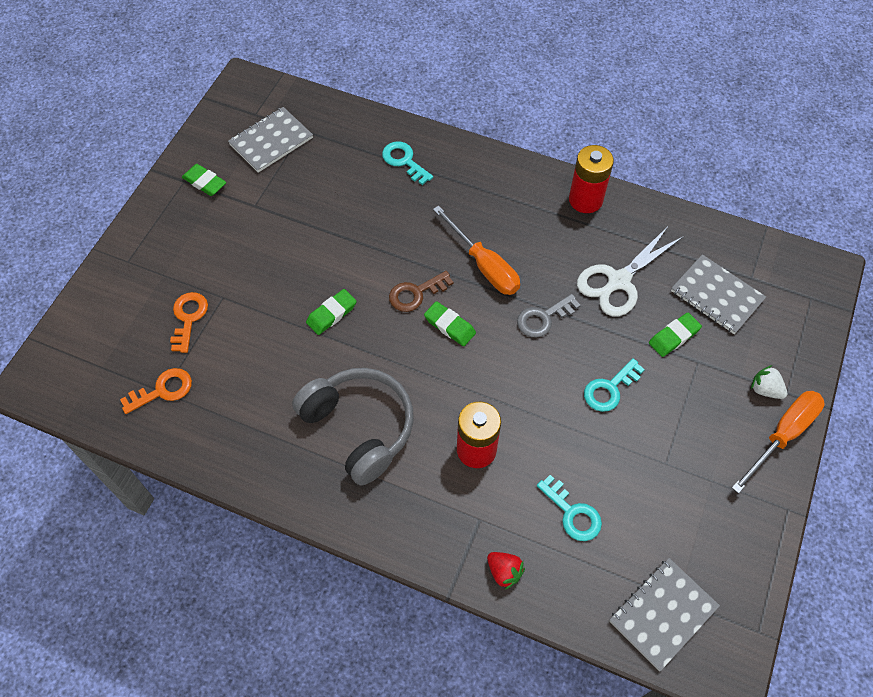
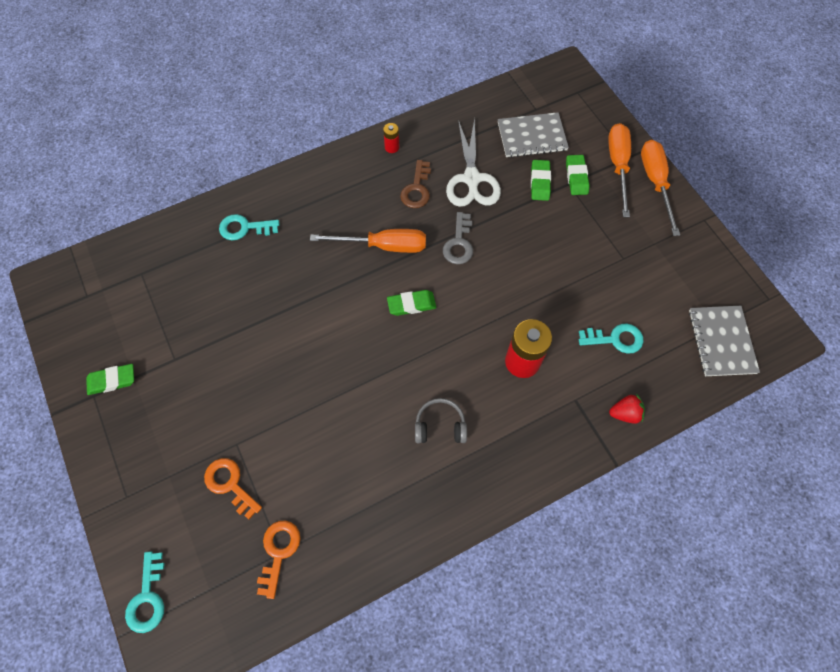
camera: 50 degrees left, 5 degrees up
(271, 141) = (126, 303): grey notebook -> none
(331, 314) = (328, 375): green eraser -> green eraser (576, 177)
(359, 427) = (440, 426): grey headphones -> grey headphones, size x0.50
(416, 293) = (365, 306): brown key -> brown key (417, 189)
(585, 200) = (392, 147): red battery -> red battery, size x0.49
(610, 389) = (545, 247): turquoise key -> turquoise key (148, 597)
(765, 389) = (618, 166): white strawberry -> orange screwdriver

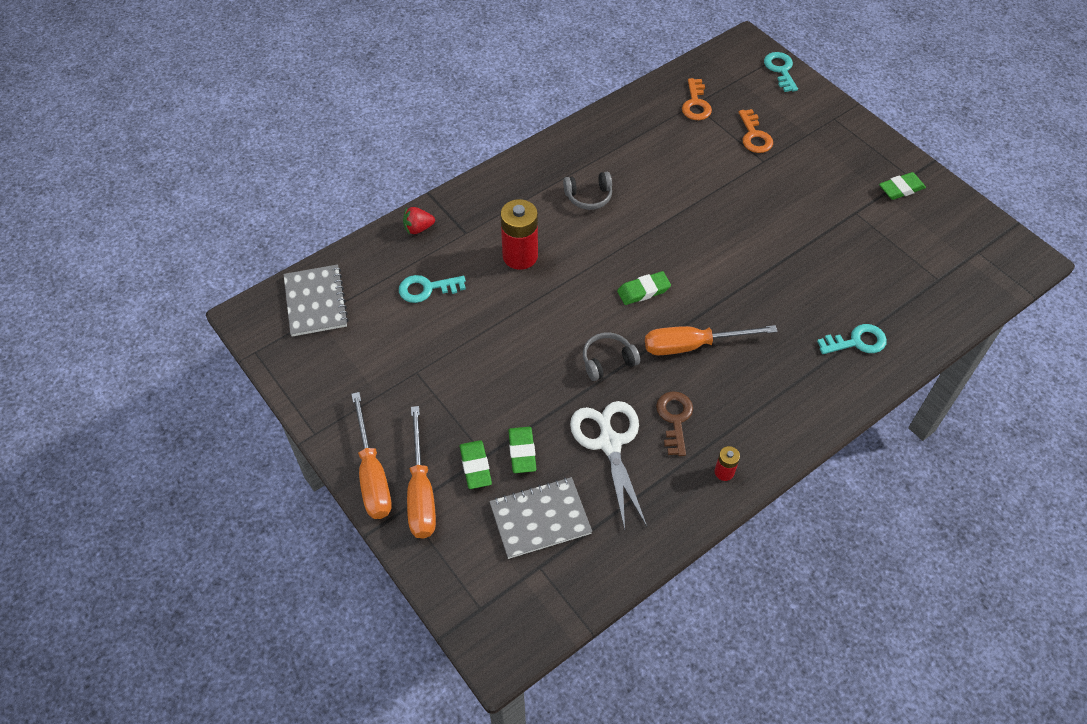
camera: 170 degrees right, 10 degrees down
(230, 484) = (754, 136): orange key -> orange key turned 45 degrees clockwise
(459, 243) = (608, 361): grey key -> grey headphones

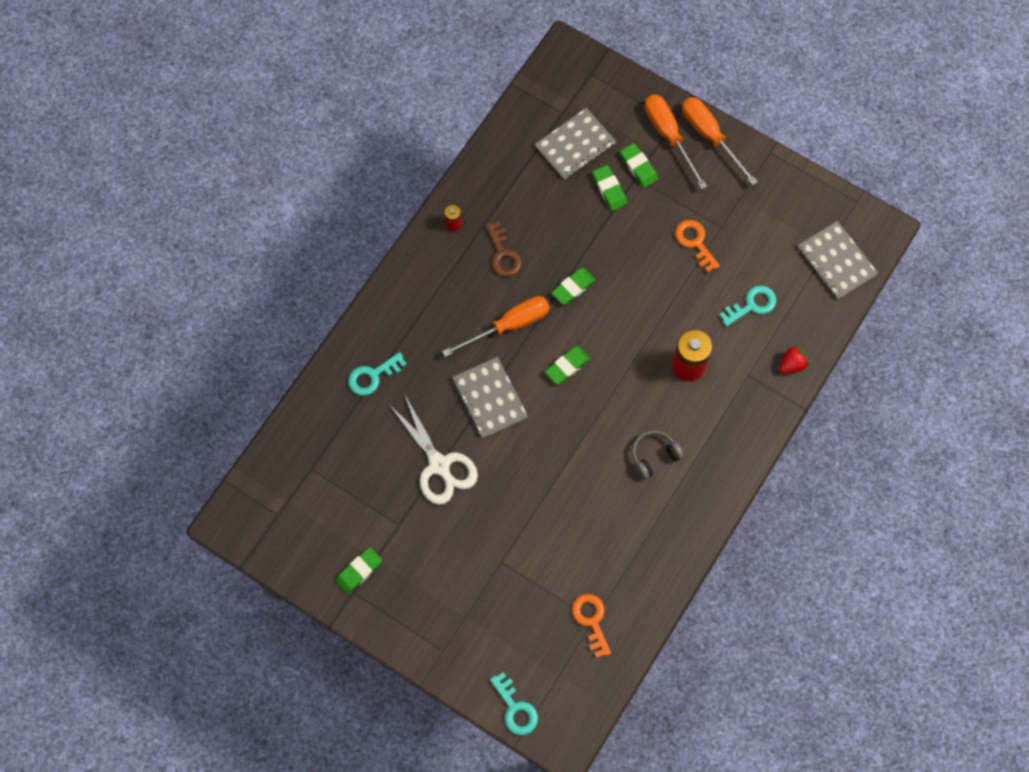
camera: 160 degrees right, 15 degrees up
(608, 361) = (573, 287): grey headphones -> green eraser
(609, 443) = (546, 218): white scissors -> white scissors (439, 465)
(735, 286) = (489, 398): none -> grey notebook
(754, 136) = (519, 594): orange key -> orange key (695, 242)

